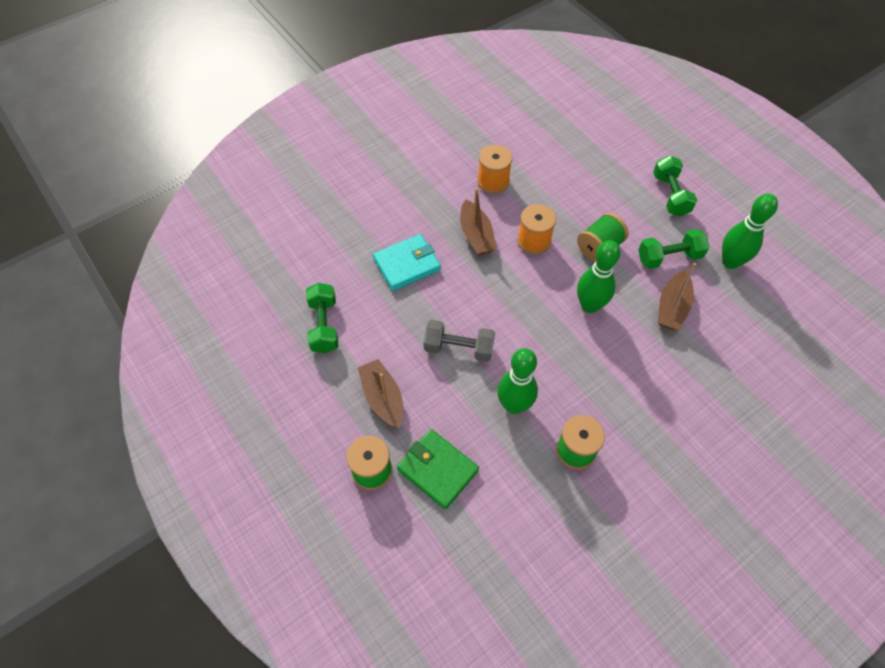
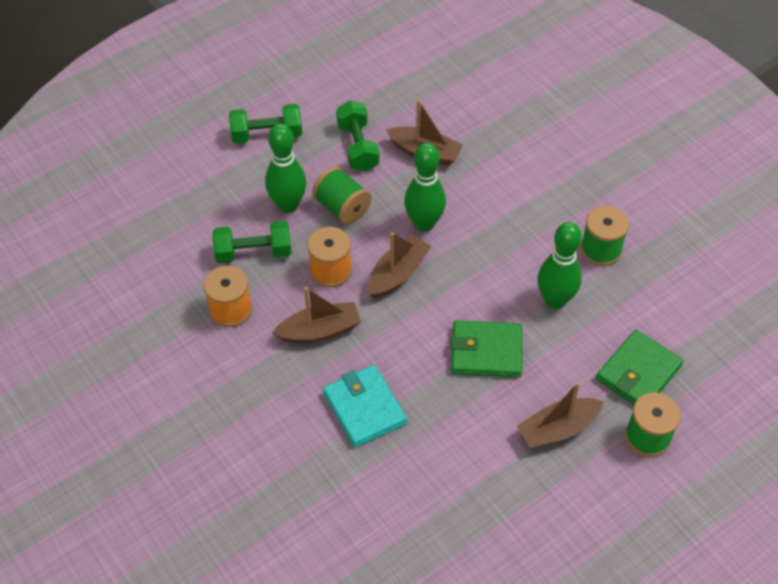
camera: 90 degrees left, 5 degrees down
(324, 325) = (460, 501): green dumbbell -> green dumbbell (253, 252)
(458, 348) = (486, 351): grey dumbbell -> green wallet
(534, 286) = (398, 274): none -> brown boat
(730, 262) = (365, 97): green bowling pin -> green bowling pin (288, 205)

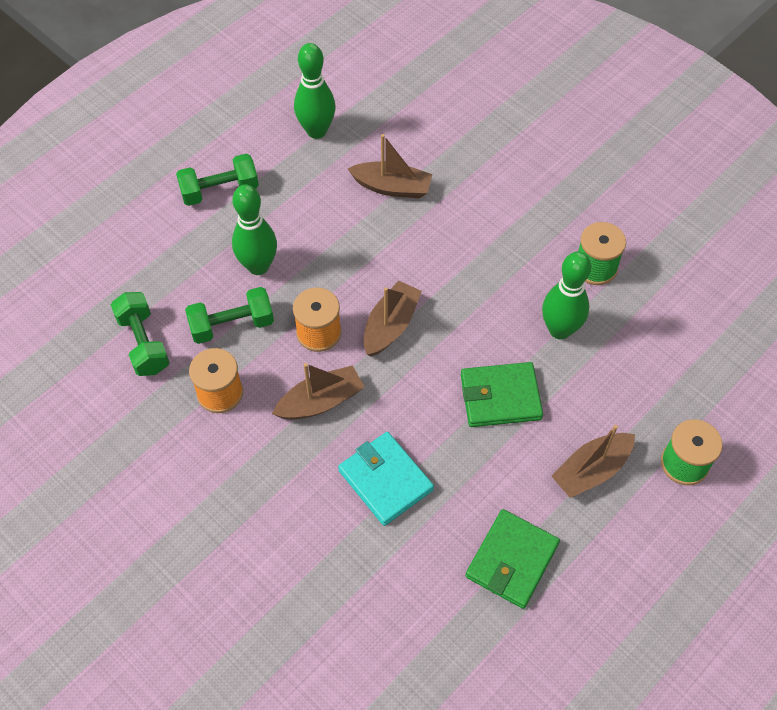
camera: 10 degrees left, 5 degrees up
(342, 208) = (317, 261): green spool -> none
(358, 147) = (320, 191): green dumbbell -> green dumbbell (143, 343)
(424, 223) = (407, 266): green bowling pin -> green bowling pin (316, 131)
(638, 372) = (660, 395): green wallet -> green wallet (512, 560)

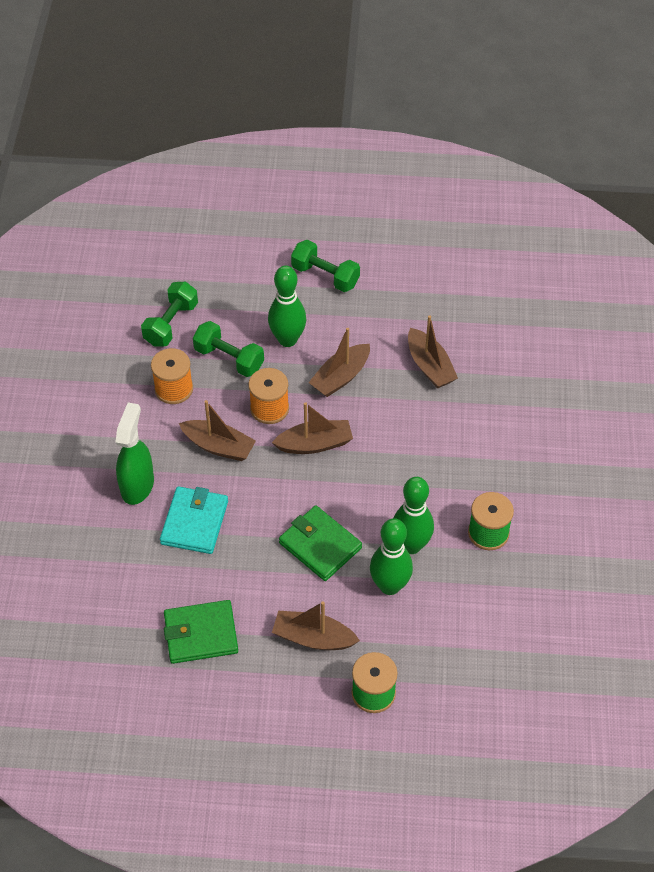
camera: 50 degrees right, 5 degrees down
(299, 500) = (137, 485): none -> green spray bottle
(316, 131) = (431, 291): green bowling pin -> green bowling pin (390, 586)
(339, 256) = (340, 377): none -> brown boat

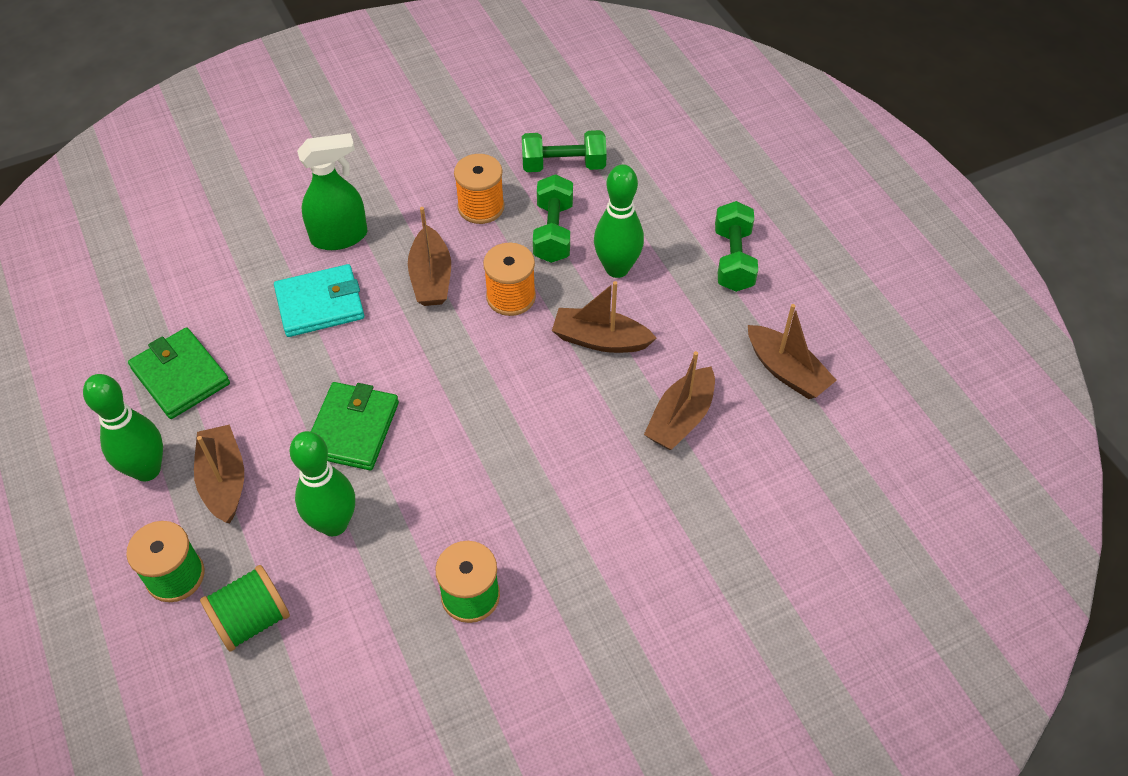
camera: 60 degrees right, 0 degrees up
(315, 444) = (489, 359): brown boat -> brown boat (786, 371)
(411, 545) = (404, 519): green bowling pin -> green bowling pin (147, 470)
(434, 659) = (252, 619): none -> green spool

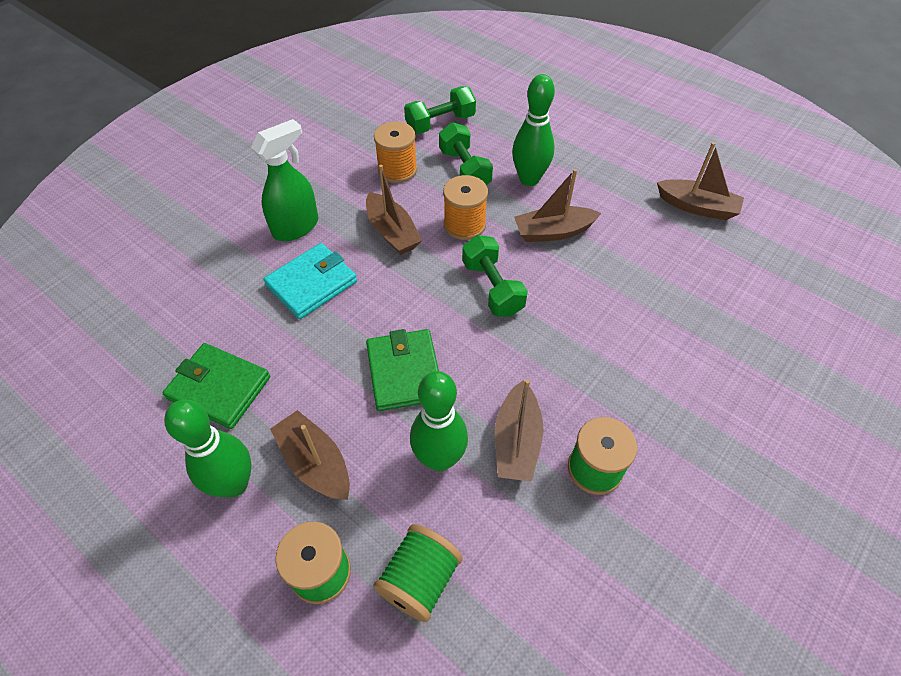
camera: 25 degrees left, 0 degrees up
(680, 418) = (651, 266): brown boat -> brown boat (516, 441)
(733, 259) = (605, 147): green dumbbell -> green dumbbell (492, 288)

